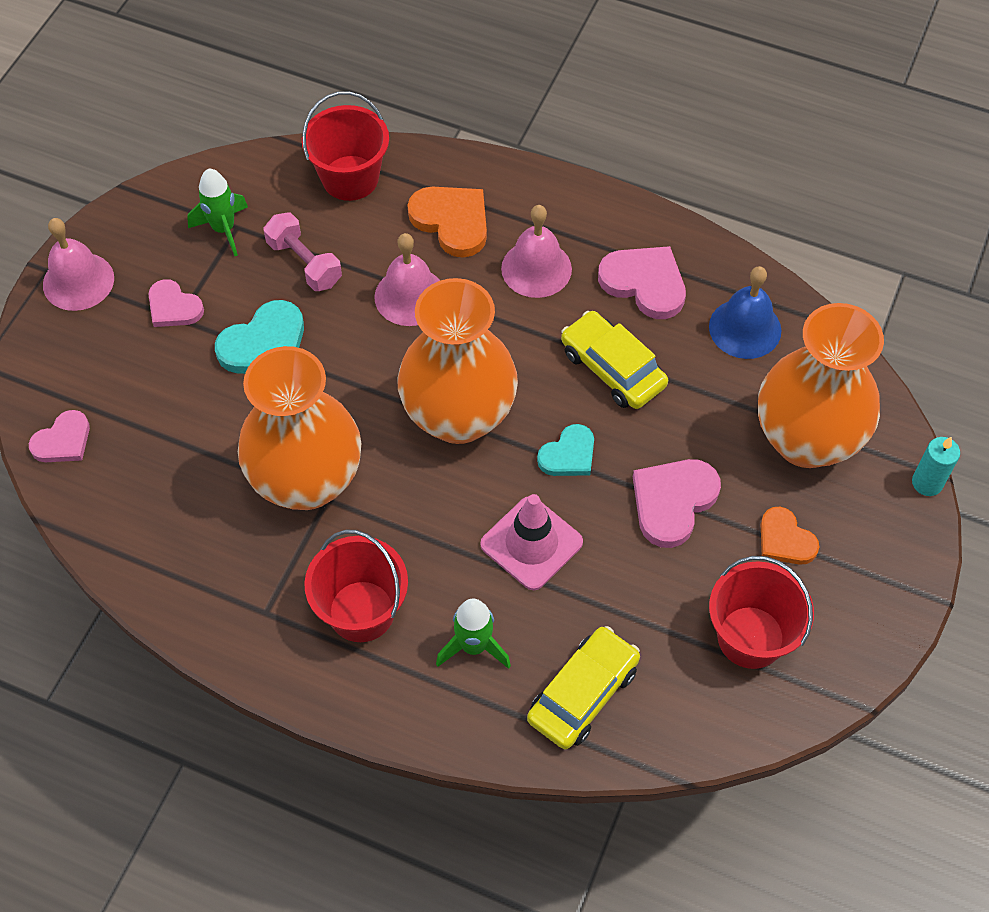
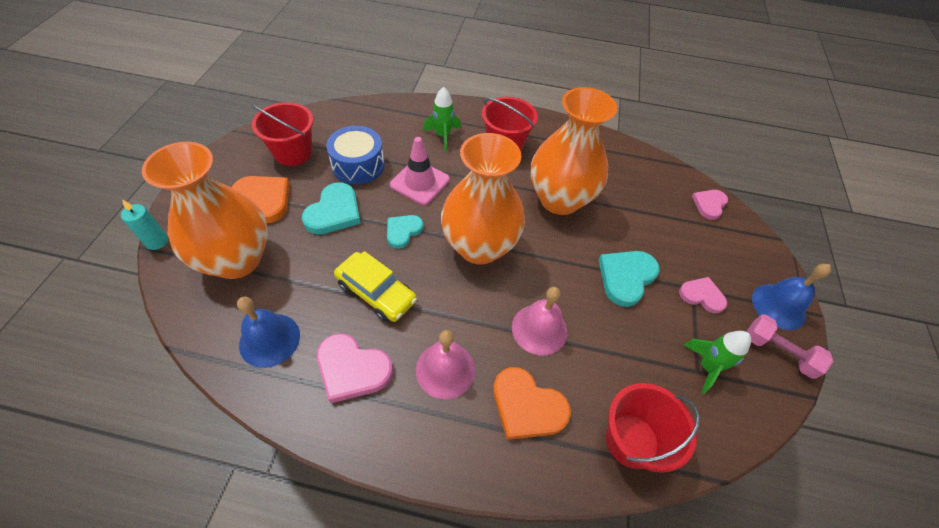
camera: 165 degrees right, 5 degrees down
(78, 281) = (778, 306): pink bell -> blue bell
(304, 263) = (630, 346): pink dumbbell -> pink dumbbell (778, 352)
(583, 694) = (384, 123): yellow car -> none
(634, 593) = (358, 165): none -> blue drum
(673, 502) = (334, 212): pink heart -> turquoise heart
(785, 540) = (264, 199): orange heart -> orange heart, size x1.54

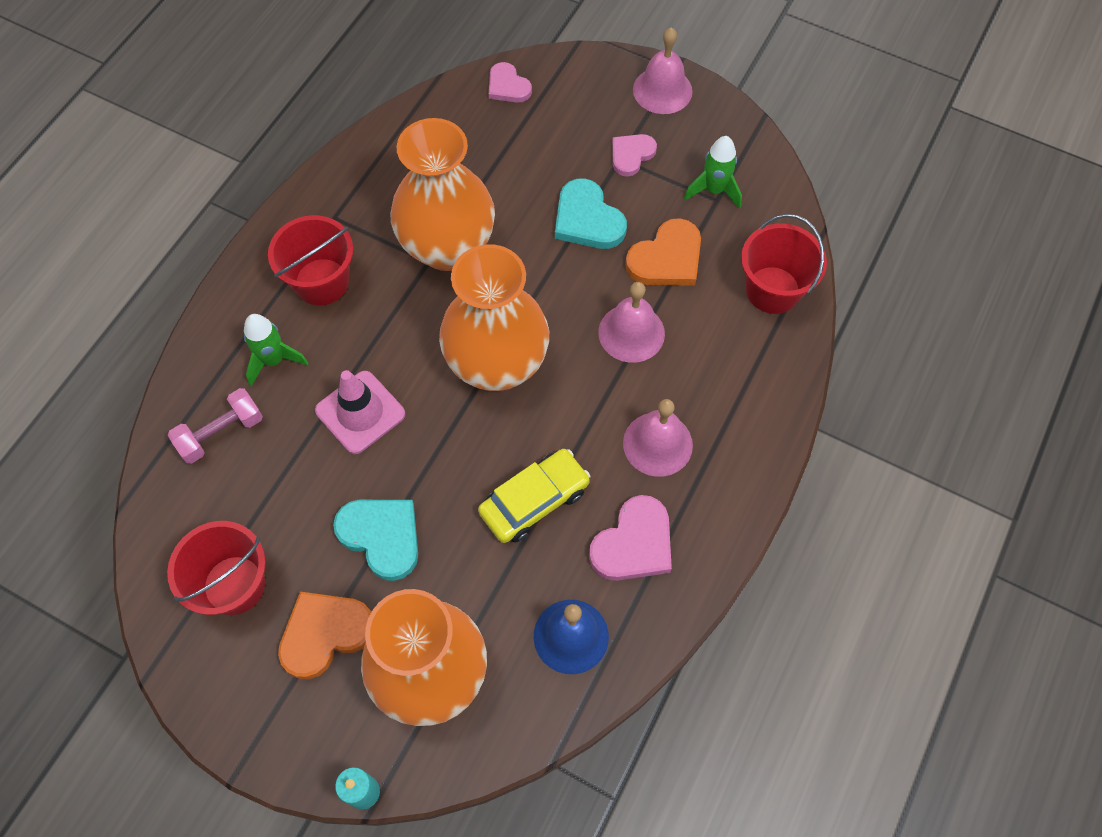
camera: 70 degrees left, 10 degrees up
(358, 165) = (296, 491): blue drum -> none
(403, 231) = (444, 451): turquoise heart -> none
(527, 406) = (718, 373): orange heart -> orange heart (666, 258)
(778, 306) = (662, 90): blue bell -> pink bell
(778, 352) = (713, 119): pink dumbbell -> pink dumbbell (221, 433)

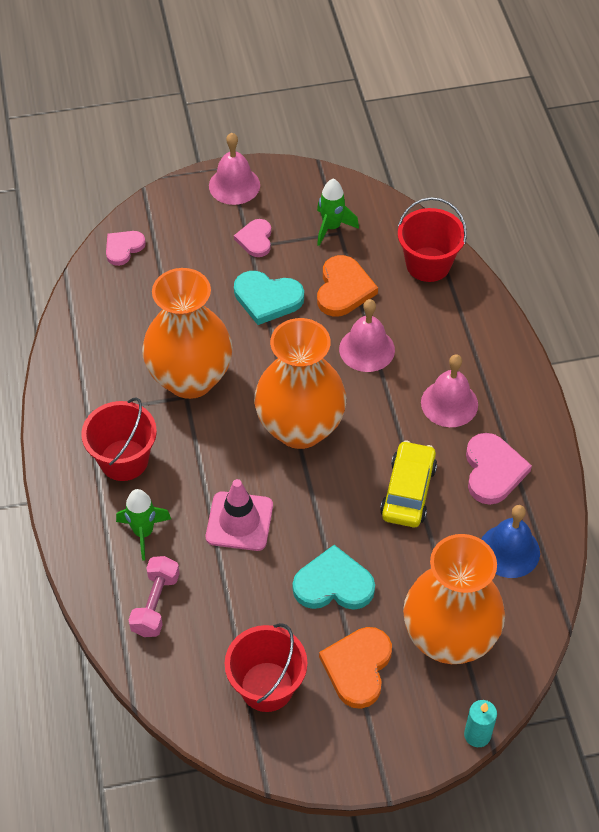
camera: 40 degrees left, 10 degrees down
(508, 86) = (123, 248): pink heart -> pink heart turned 120 degrees clockwise

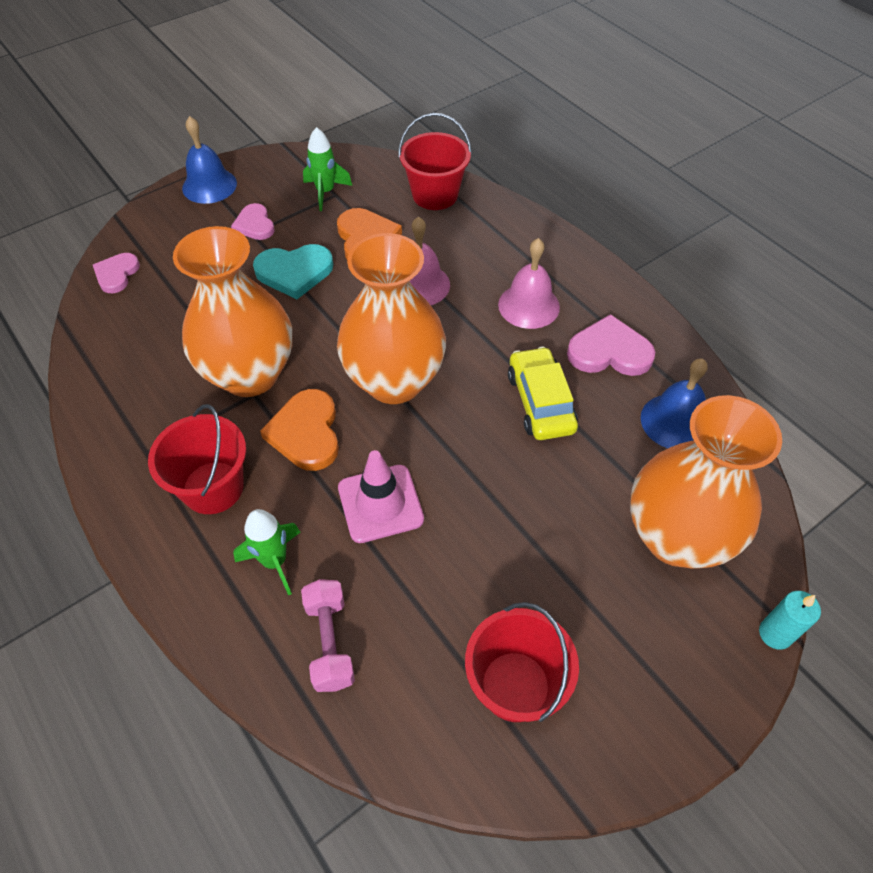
camera: 25 degrees left, 0 degrees up
(234, 185) = (209, 185): pink bell -> blue bell
(333, 584) = (521, 530): turquoise heart -> none
(358, 668) = (603, 614): orange heart -> orange heart (306, 433)
(493, 471) = (609, 352): pink heart -> pink heart turned 60 degrees counterclockwise

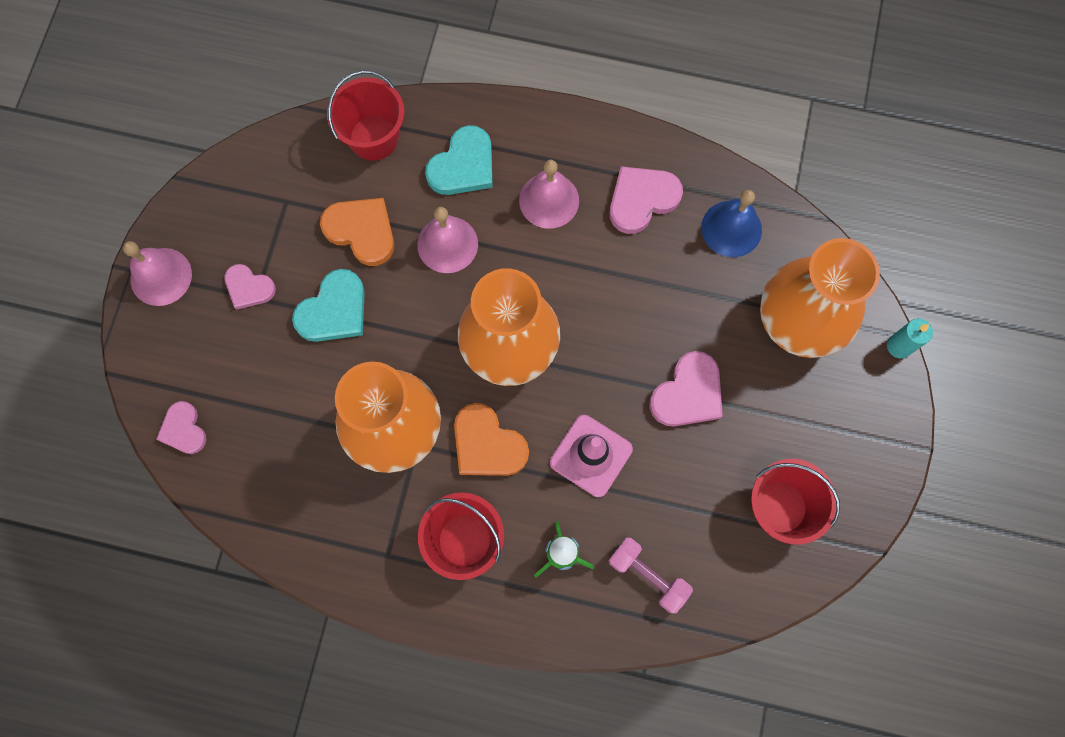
camera: 40 degrees left, 20 degrees up
(209, 185) = (161, 276): blue bell -> pink bell
(325, 192) = (275, 205): green rocket -> none
(483, 246) = (463, 165): none -> turquoise heart
(515, 519) = (688, 393): none -> pink heart
(540, 402) = (629, 284): yellow car -> none

